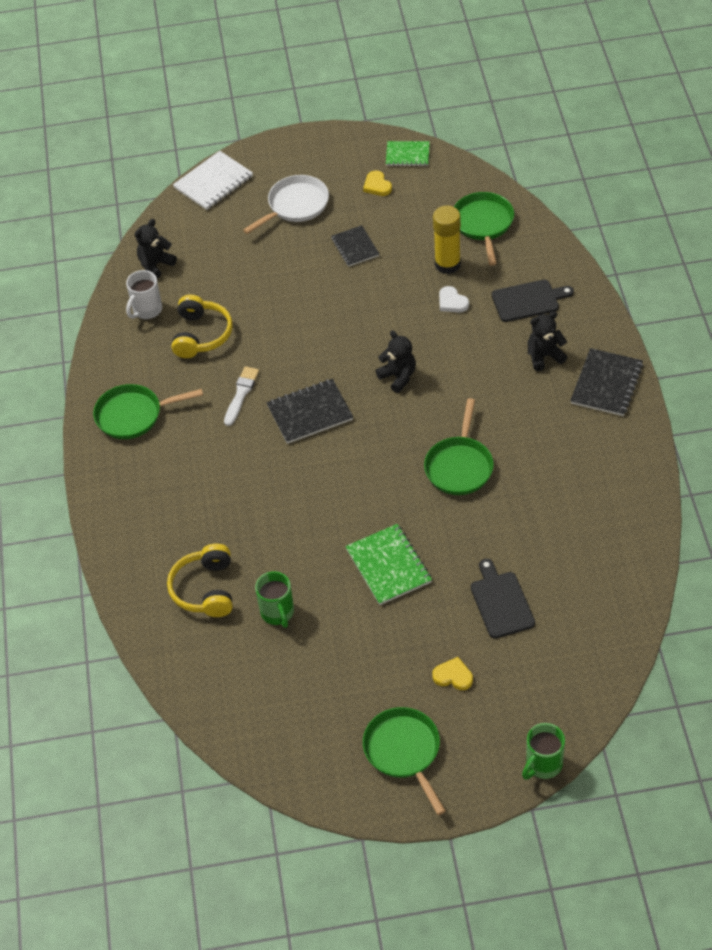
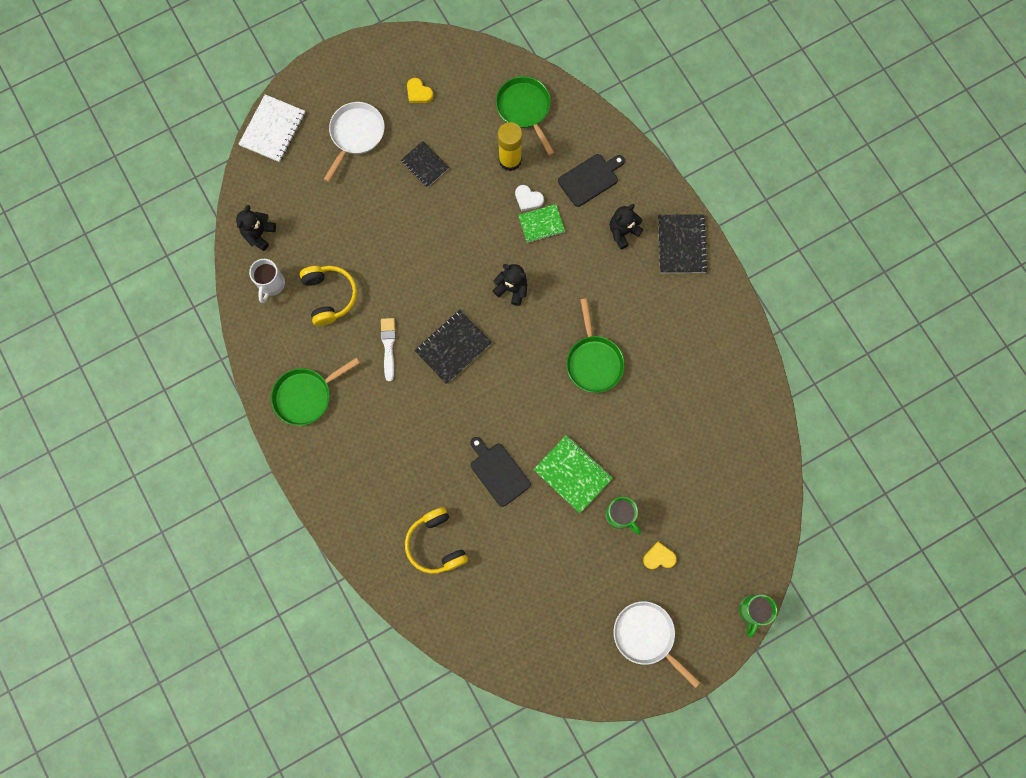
camera: 25 degrees left, 25 degrees up
(277, 613) = (502, 546): green mug -> green mug (620, 516)
(404, 752) = (646, 636): green pan -> white pan
(407, 155) = (432, 51): green notebook -> green notebook (541, 224)
(501, 602) = (671, 478): black cutting board -> black cutting board (498, 472)

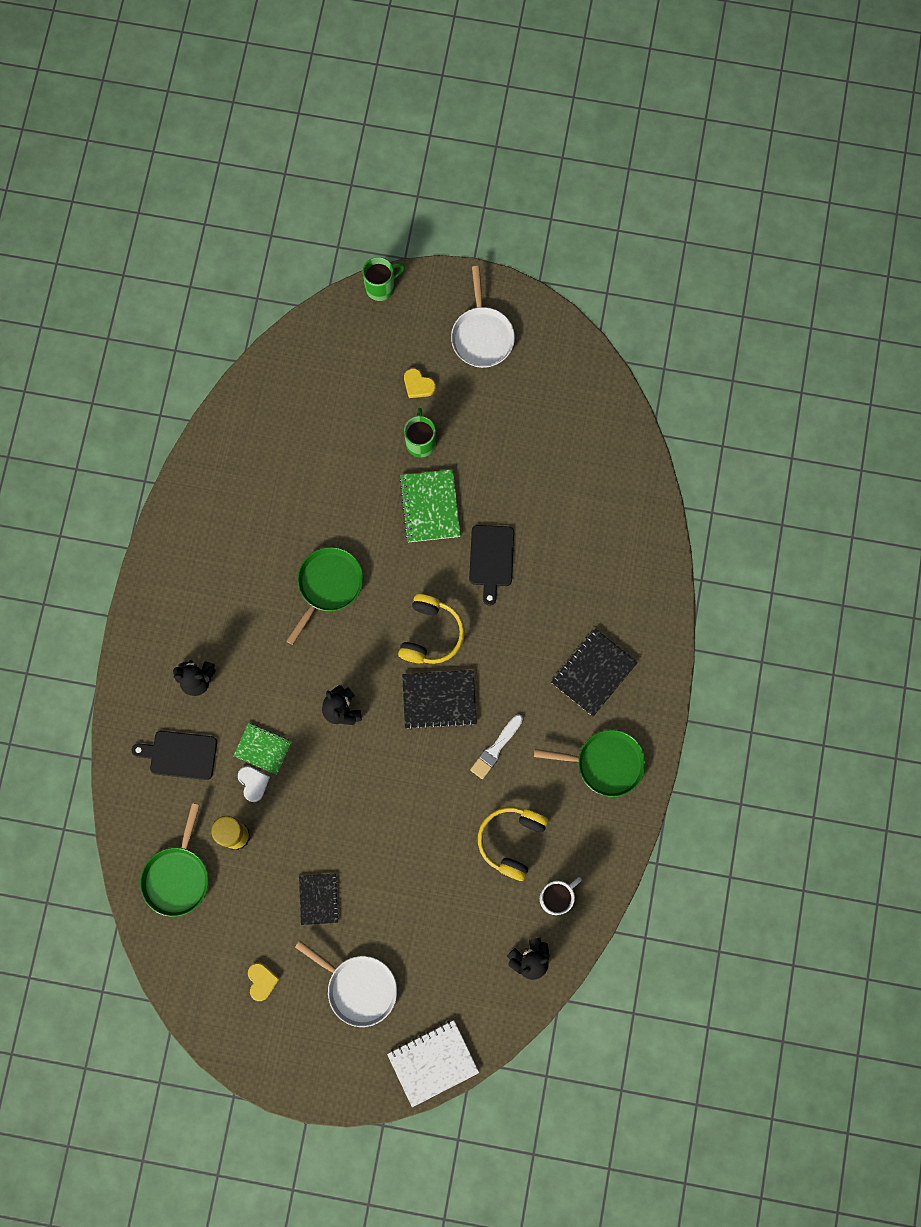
camera: 140 degrees left, 0 degrees up
(355, 135) = (358, 987): white pan -> white pan turned 120 degrees counterclockwise
(436, 544) = (593, 543): yellow headphones -> yellow headphones (431, 634)
(681, 244) = (156, 624): black notebook -> black notebook (593, 673)

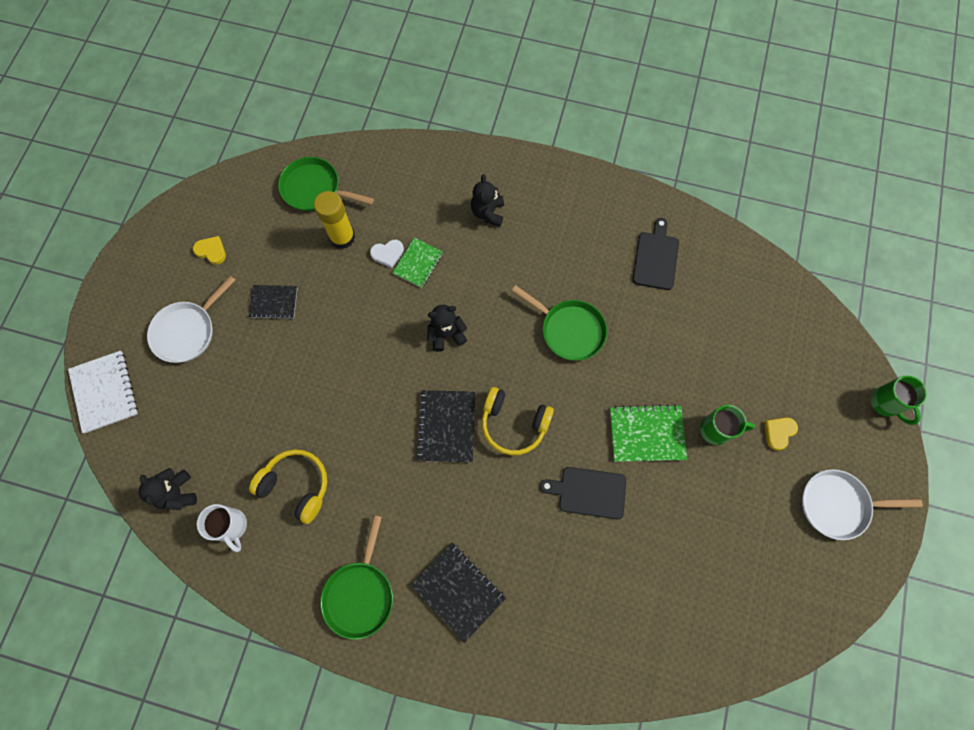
camera: 95 degrees right, 5 degrees down
(180, 755) = (421, 196): black cutting board -> black cutting board (656, 258)
(262, 981) = (211, 251): yellow heart -> yellow heart turned 150 degrees counterclockwise
(496, 748) = (391, 478): white brush -> none

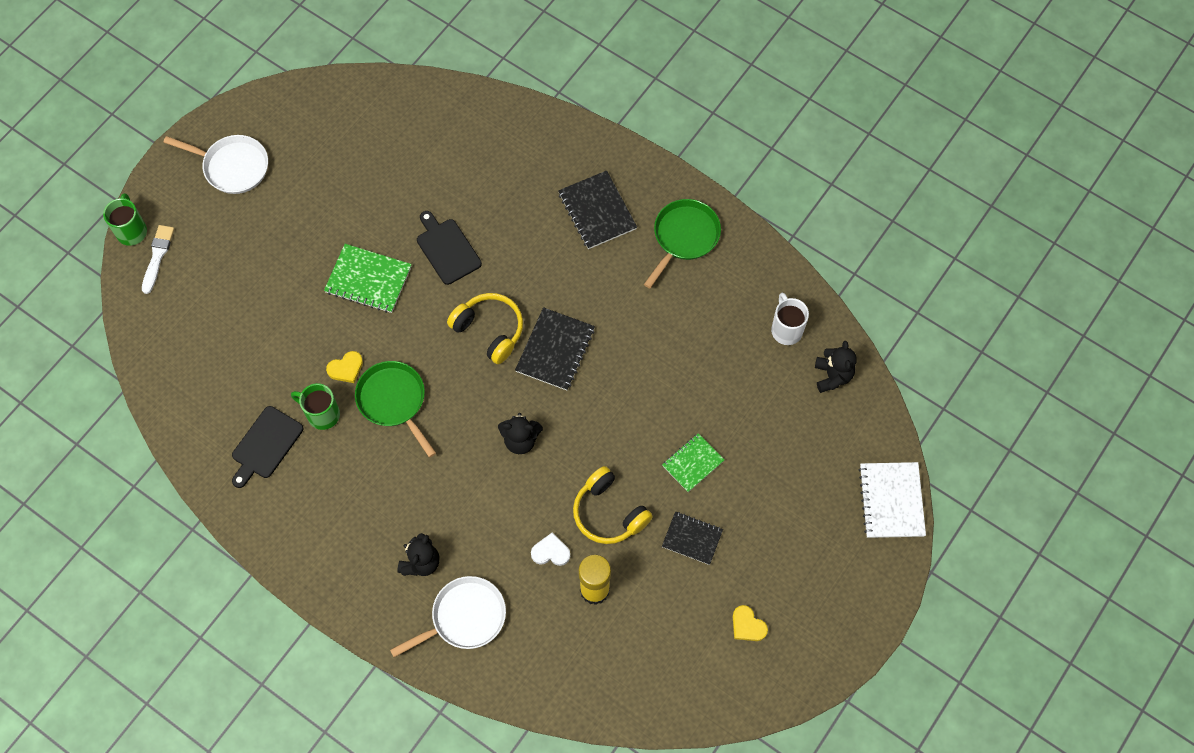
camera: 160 degrees left, 5 degrees down
(188, 331) = (792, 538): white pan -> white pan (464, 617)
(296, 486) = (717, 345): yellow headphones -> yellow headphones (609, 513)
(315, 189) = (608, 664): green pan -> none
(418, 263) = (521, 529): green notebook -> green notebook (693, 463)
(588, 492) = (447, 249): black cutting board -> black cutting board turned 150 degrees counterclockwise
(716, 430) = (302, 261): green mug -> green mug (322, 414)
(778, 432) = (246, 240): yellow heart -> yellow heart (346, 368)
(846, 387) = (157, 256): none -> white brush

